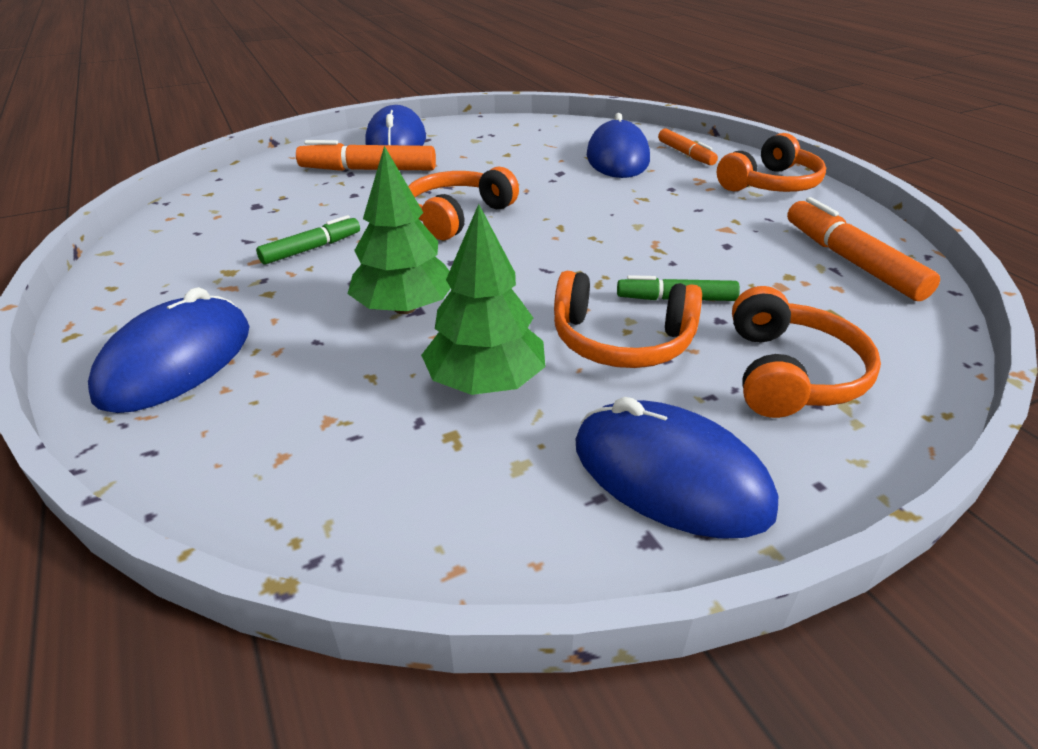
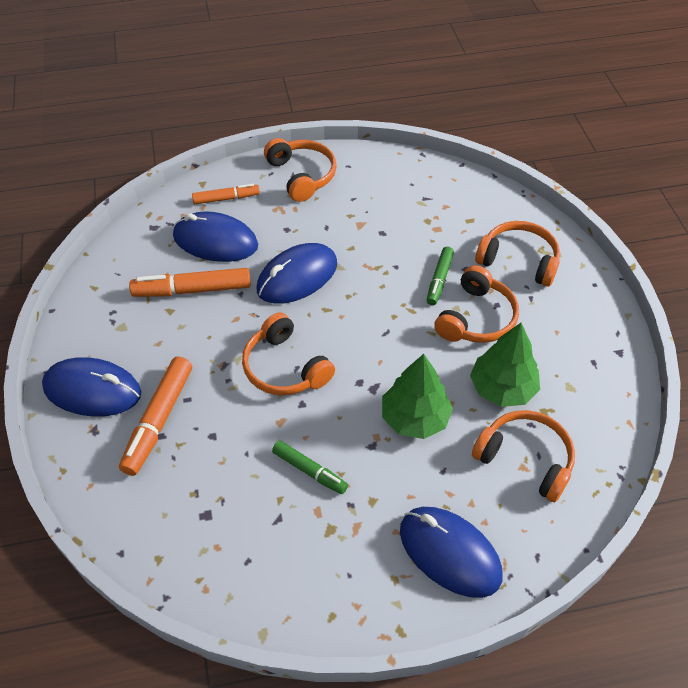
camera: 75 degrees left, 15 degrees up
(312, 248) = (309, 471): green marker -> green marker turned 150 degrees clockwise
(345, 421) = (525, 459): none -> orange headphones
(670, 476) = (583, 332): blue mouse -> blue mouse (297, 277)
(850, 261) = (418, 187): orange marker -> orange marker (192, 290)

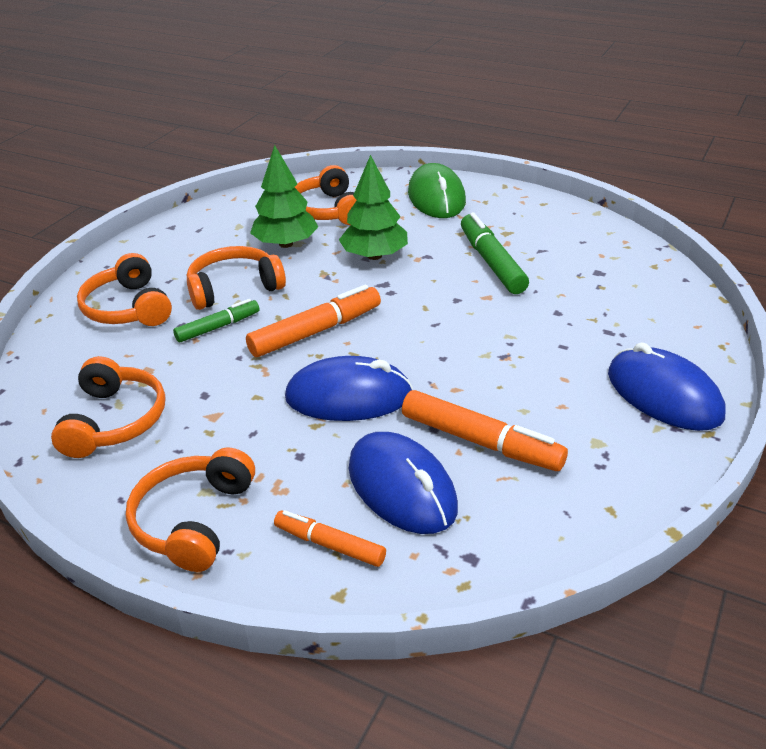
camera: 140 degrees left, 15 degrees down
(158, 420) = (603, 342): orange marker -> orange marker (316, 331)
(284, 367) = (446, 328): orange headphones -> orange headphones (115, 421)
(309, 471) = (491, 262): green marker -> green marker, size x1.61
(449, 553) = (436, 197): blue mouse -> green mouse

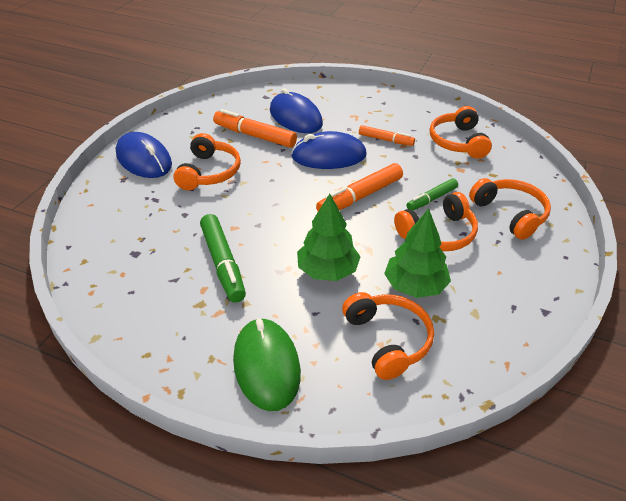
camera: 175 degrees right, 5 degrees up
(193, 520) = (389, 105): orange headphones -> orange headphones (209, 172)
(329, 544) = (326, 99): orange marker -> orange marker (386, 140)

